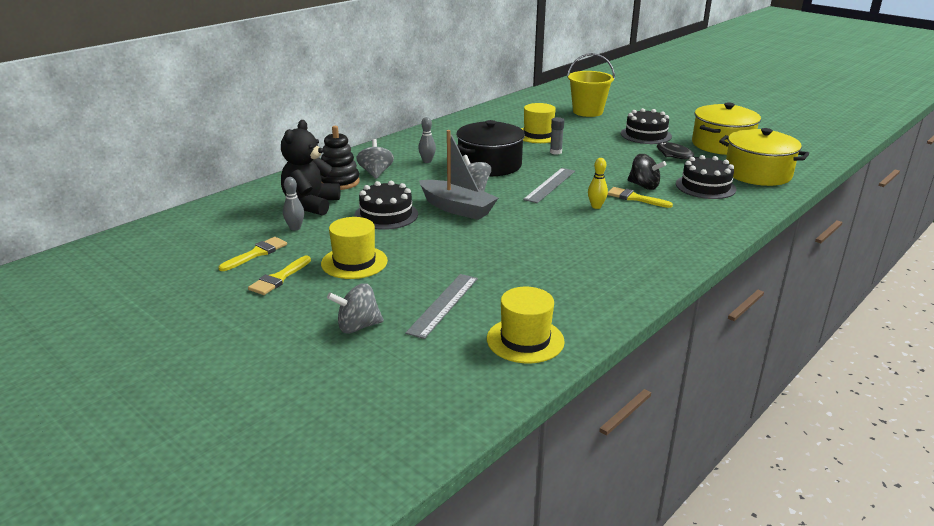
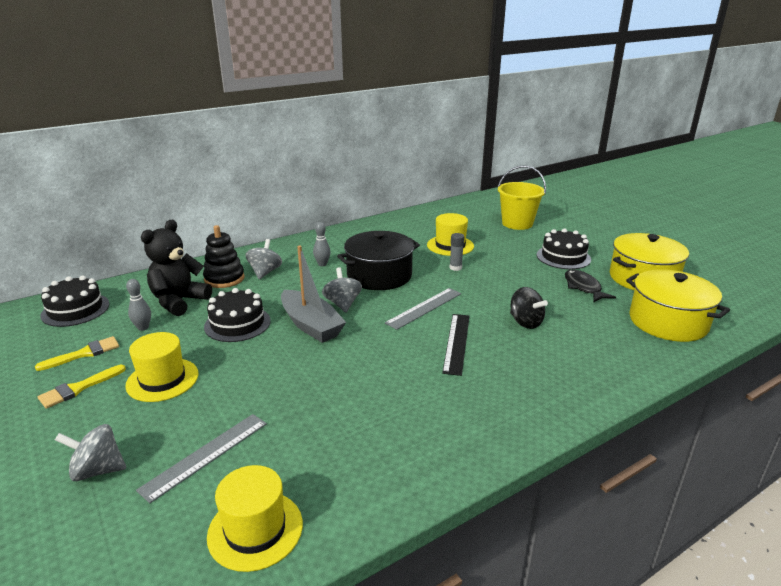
camera: 15 degrees right, 0 degrees up
(596, 206) = (457, 343): yellow bowling pin -> black ruler
(635, 198) = (506, 337): yellow brush -> none
(705, 186) = (596, 332): black cake -> black cake (75, 309)

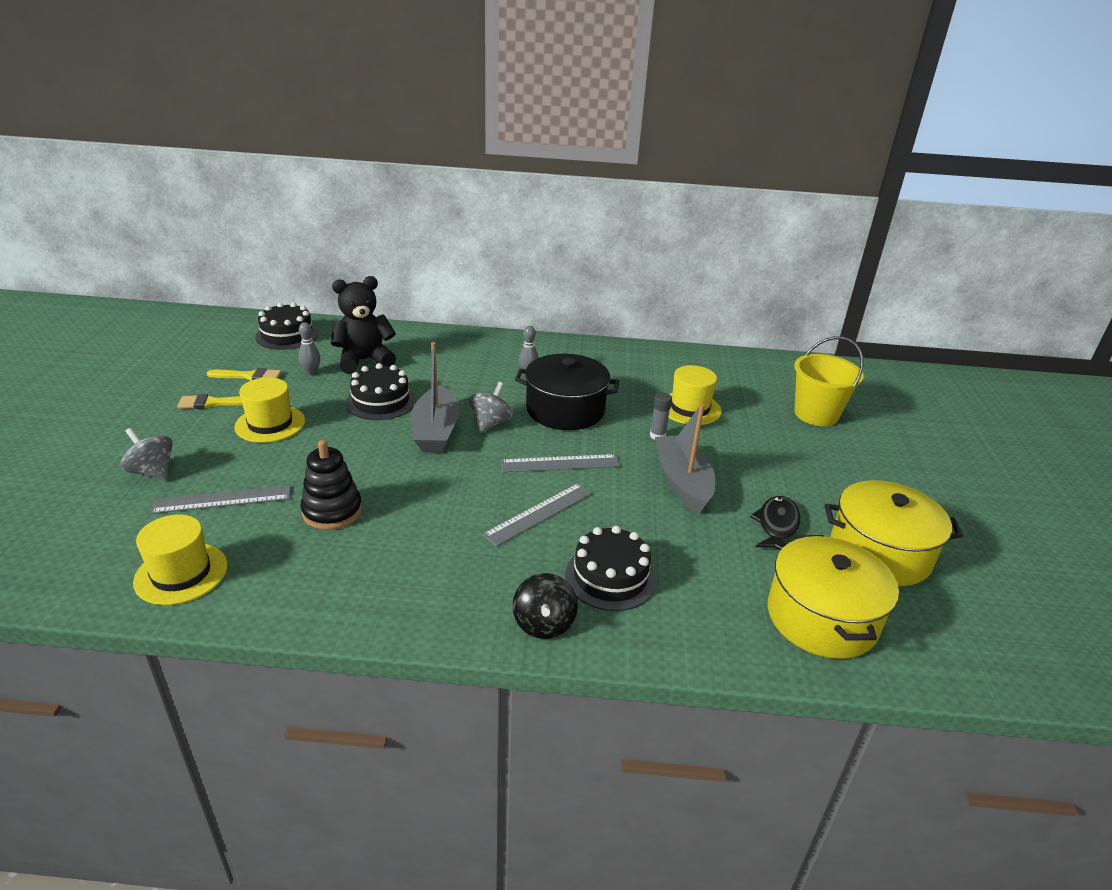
camera: 35 degrees right, 5 degrees up
(224, 279) = (425, 354): black stacking toy -> black stacking toy (332, 511)
(265, 272) = (466, 361): grey spinning top -> none
(457, 343) = (539, 513): black ruler -> grey ruler
(506, 287) = (682, 482): none -> grey boat
(525, 322) = (643, 529): black spinning top -> black spinning top (544, 624)
(563, 257) = (811, 479): black cake -> black cake (610, 577)

